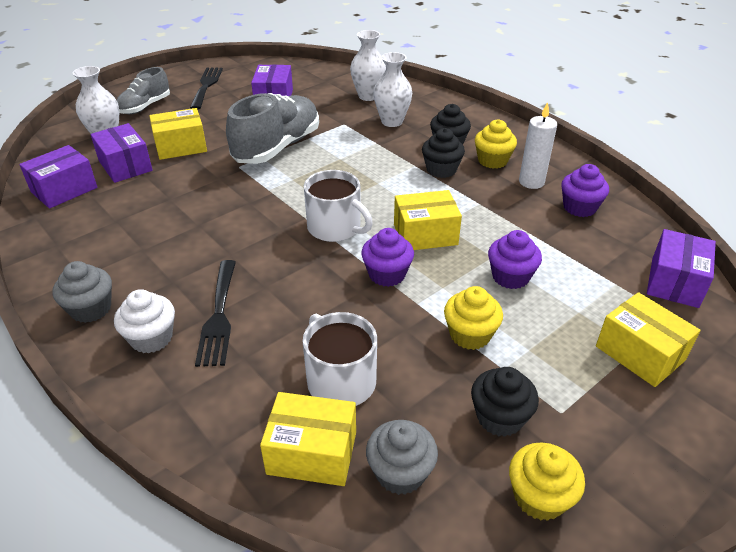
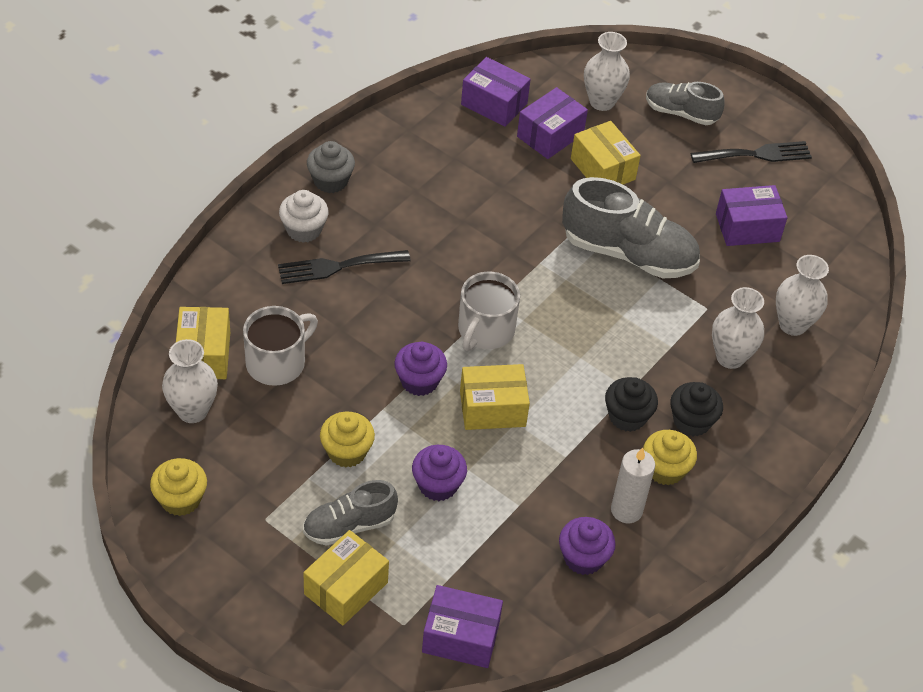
camera: 75 degrees right, 10 degrees up
(400, 472) = (192, 411): grey cupcake -> white vase
(425, 234) = (492, 408): yellow box -> yellow box turned 75 degrees counterclockwise
(499, 417) = (253, 474): black cupcake -> none
(562, 343) = (349, 525): none -> grey shoe

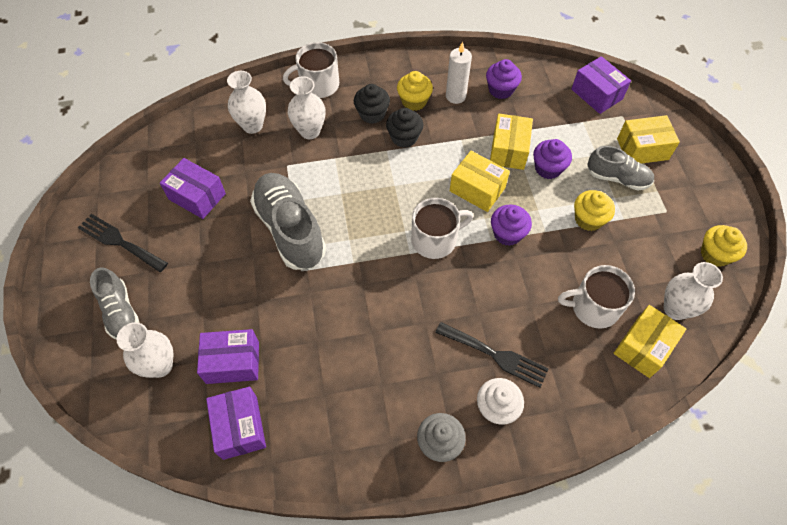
camera: 135 degrees left, 10 degrees up
(602, 169) = (231, 304): yellow box -> yellow box (508, 150)
(789, 416) = (318, 85): none -> white mug

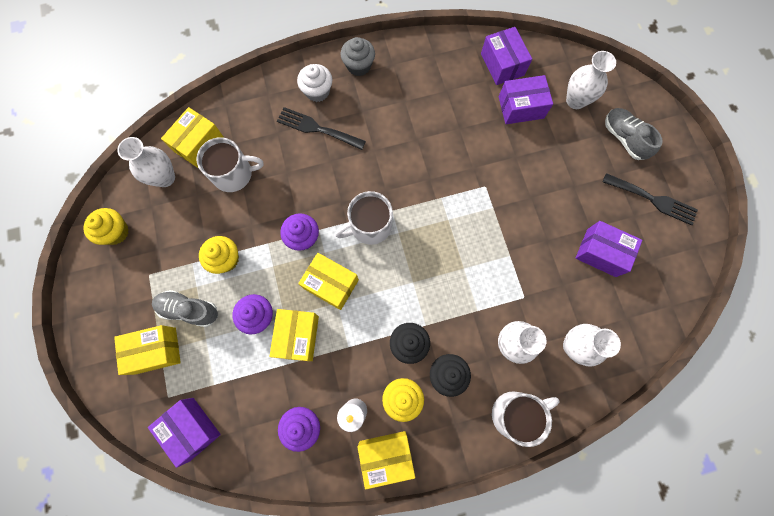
camera: 175 degrees right, 15 degrees up
(290, 229) = (503, 225): grey shoe -> none
(431, 68) = (386, 455): none -> yellow box

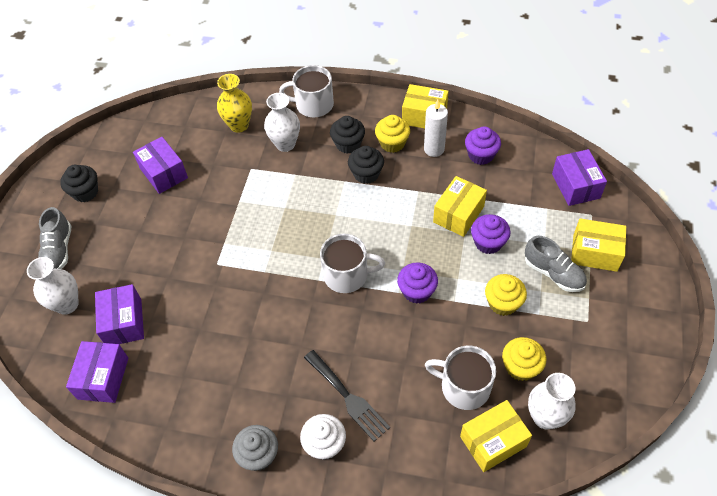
camera: 150 degrees left, 20 degrees down
(116, 232) = (616, 379): yellow cupcake -> yellow cupcake (520, 367)
(331, 284) = (409, 242): yellow box -> none
(521, 107) = (124, 322): purple box -> purple box turned 60 degrees clockwise
(573, 346) = (239, 125): white vase -> yellow vase
(653, 200) = (85, 192): black fork -> black cupcake

